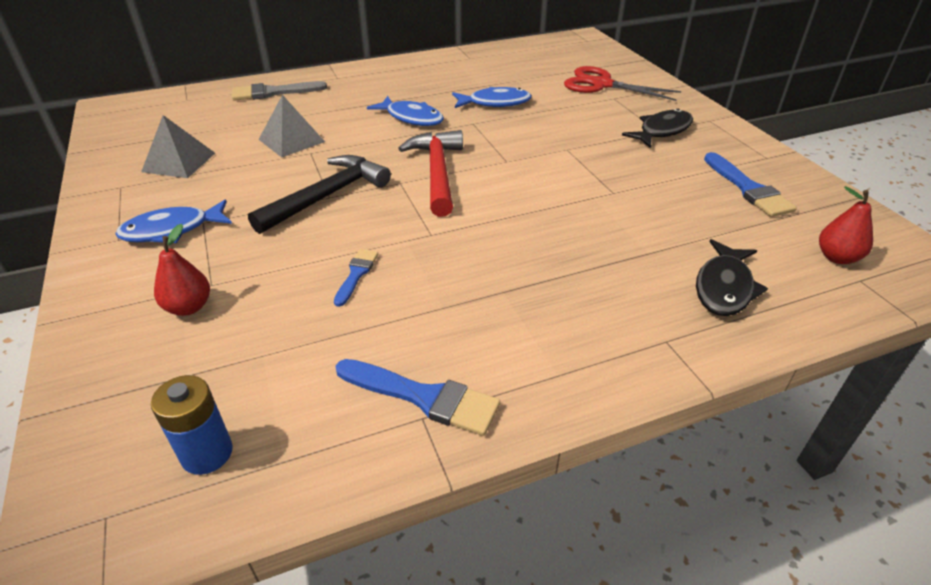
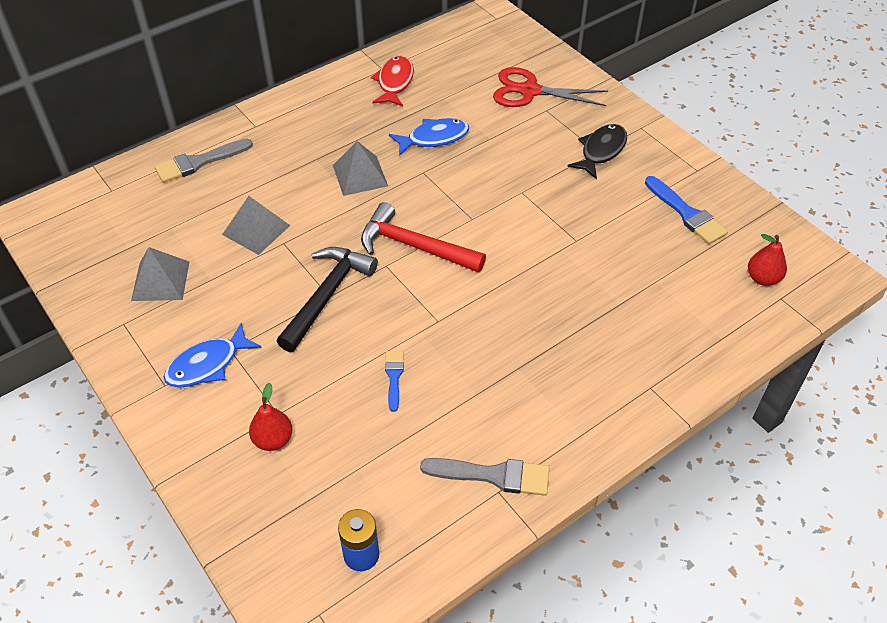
camera: 15 degrees left, 10 degrees up
(411, 118) = (360, 175): blue fish -> grey pyramid
(423, 397) = (493, 475): blue brush -> grey brush
(437, 173) = (415, 246): red hammer -> red hammer turned 45 degrees counterclockwise
(476, 66) = (394, 82): none -> red fish
(724, 287) = (683, 327): black fish -> none

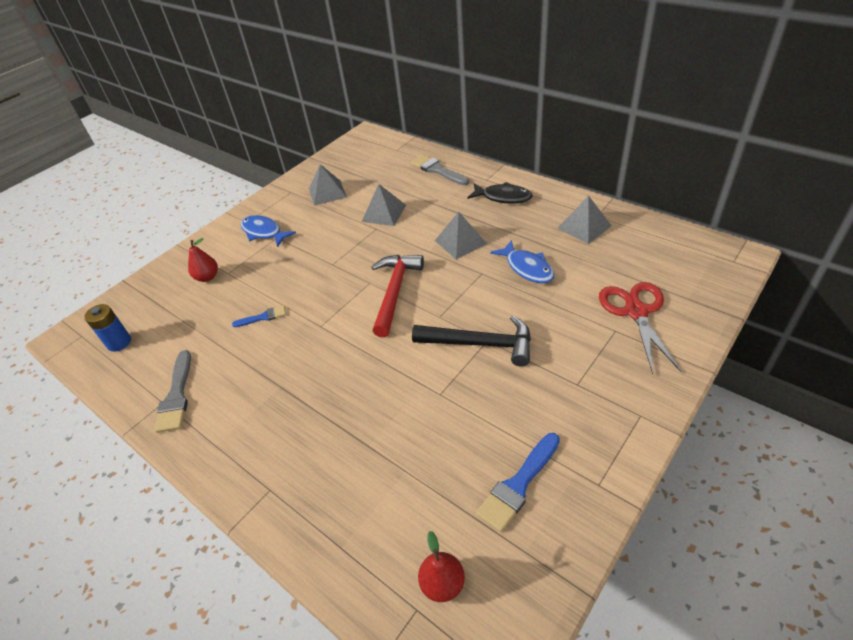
camera: 80 degrees right, 5 degrees down
(327, 296) = (332, 263): black hammer -> black hammer (480, 344)
(394, 82) = (584, 227): red fish -> grey pyramid
(601, 151) = (579, 387): black fish -> black fish (503, 197)

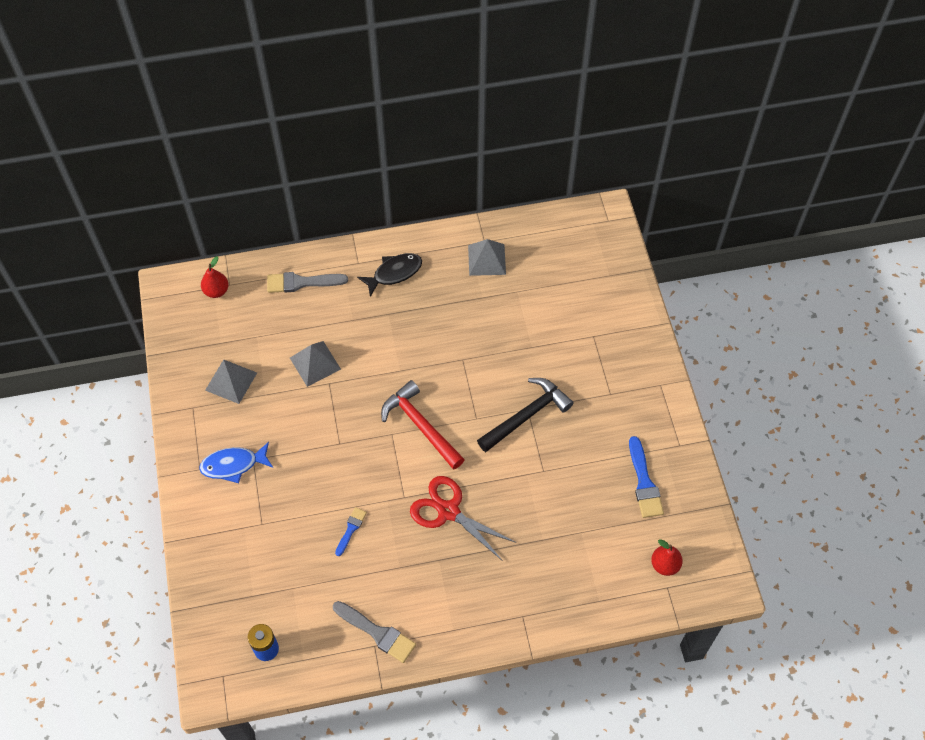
camera: 55 degrees left, 15 degrees up
(207, 277) = (250, 542): red pear -> red pear (216, 291)
(460, 242) = (413, 343): grey pyramid -> none
(527, 268) = (488, 329): blue fish -> none
(636, 312) = (591, 311): red scissors -> red scissors (448, 511)

